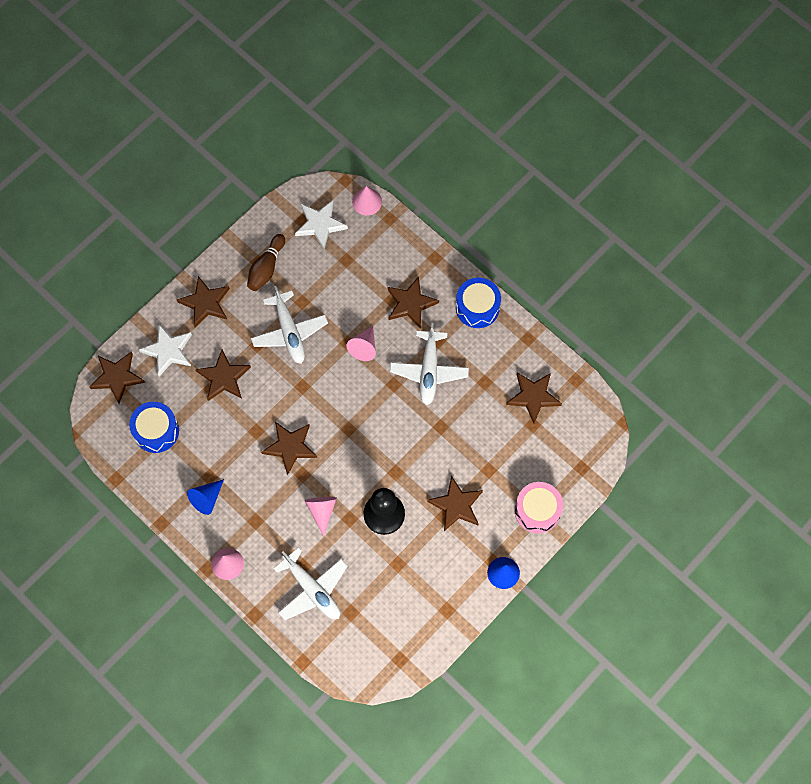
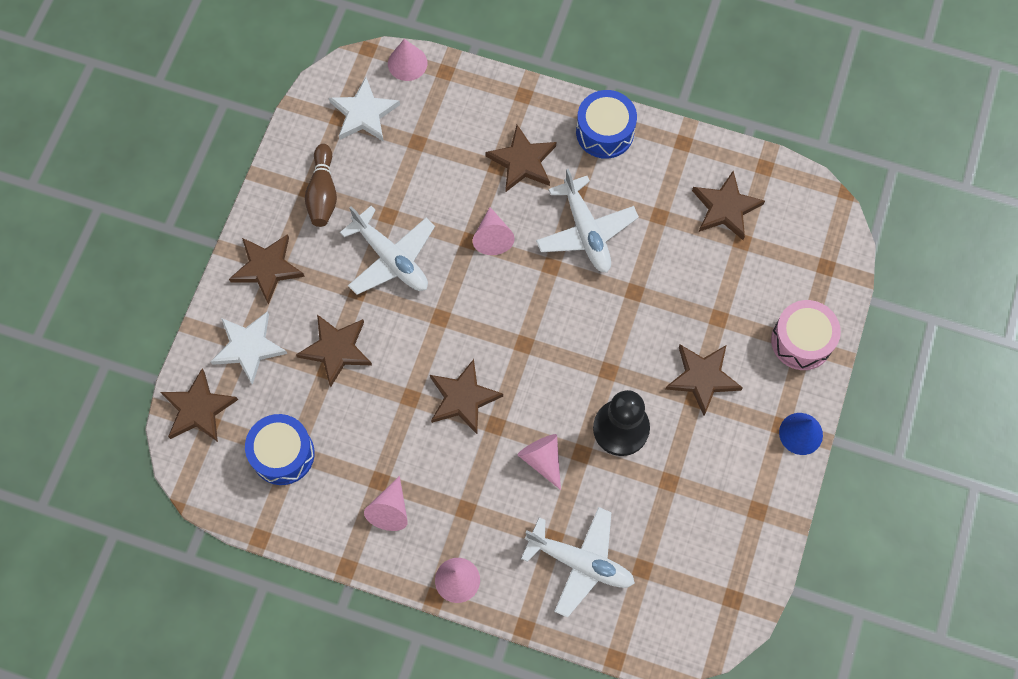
camera: 25 degrees left, 0 degrees up
(207, 498) = (390, 510): blue cone -> pink cone

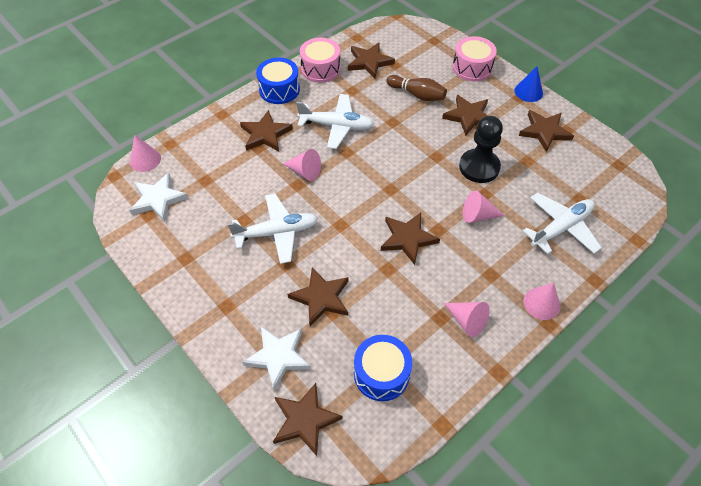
camera: 60 degrees left, 15 degrees down
(267, 268) = (224, 313): brown star -> brown star (544, 131)
(323, 193) = (195, 250): brown bowling pin -> brown bowling pin (417, 94)
(673, 157) = (320, 69): none -> pink drum

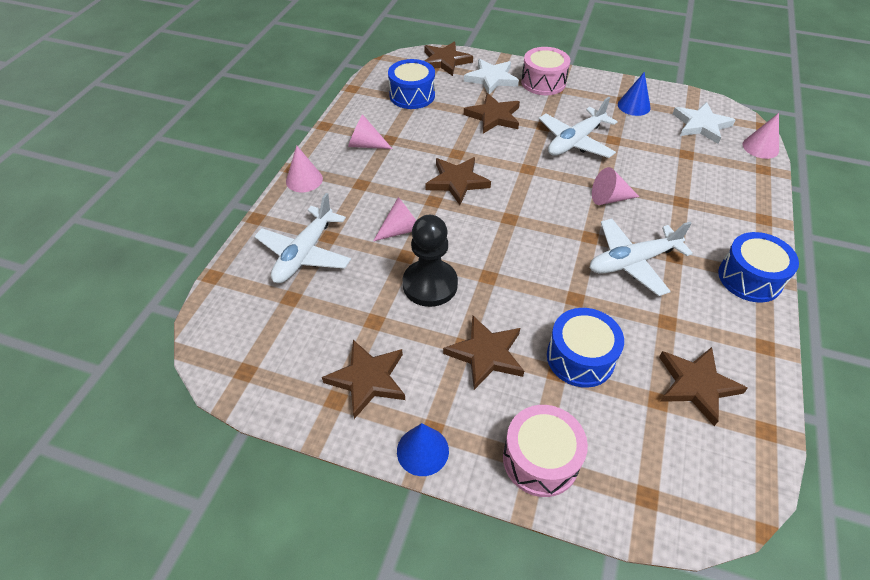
camera: 150 degrees right, 5 degrees down
(184, 246) = (634, 106): none -> blue cone
(265, 134) = (692, 218): brown star -> none
(320, 69) = (743, 336): pink drum -> pink drum (543, 82)
(417, 94) = (580, 358): brown bowling pin -> blue drum

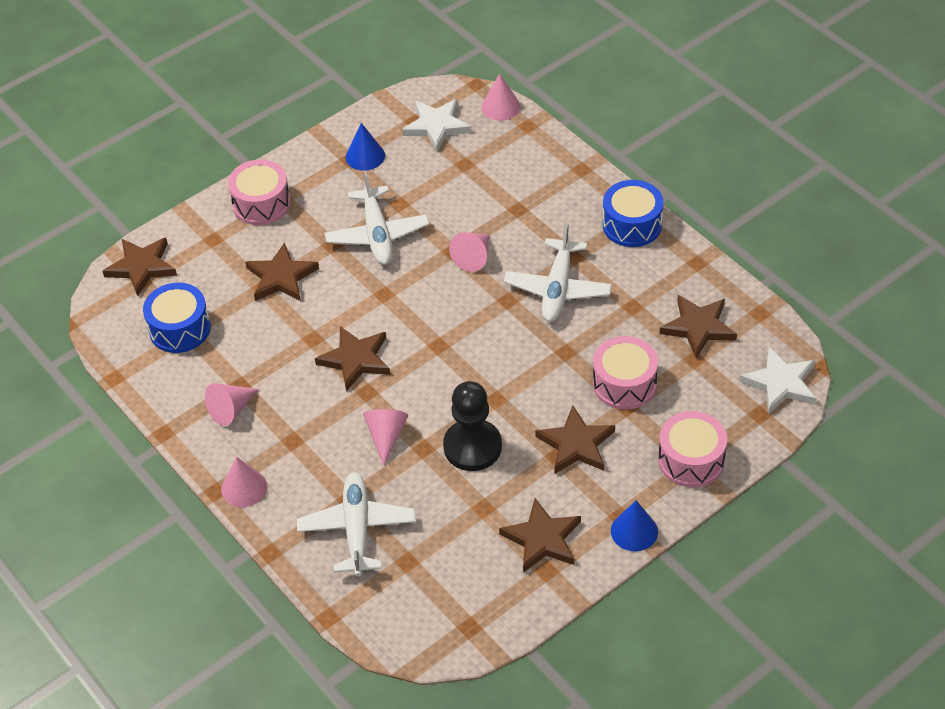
camera: 55 degrees left, 0 degrees up
(304, 254) = (357, 529): white plane -> white plane turned 150 degrees counterclockwise
(491, 79) = (214, 244): white star -> white star (780, 383)
(580, 358) = (624, 384): blue drum -> pink drum

